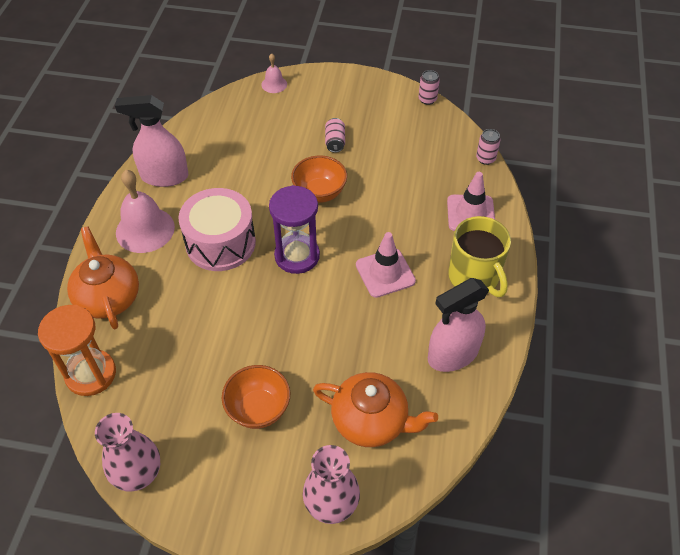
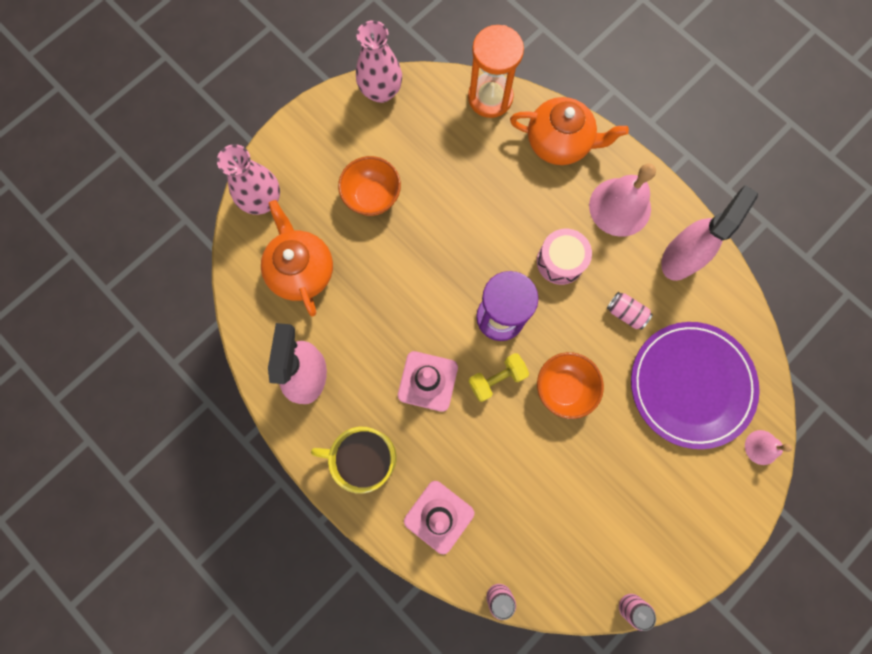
camera: 125 degrees right, 25 degrees up
(220, 243) = (560, 261): pink drum -> pink drum, size x0.65
(260, 131) = (691, 385): none -> purple plate
(335, 142) = (626, 452): pink can -> pink can (626, 313)
(346, 233) = (497, 379): none -> yellow dumbbell
(371, 421) = (301, 270): orange teapot -> orange teapot turned 105 degrees clockwise

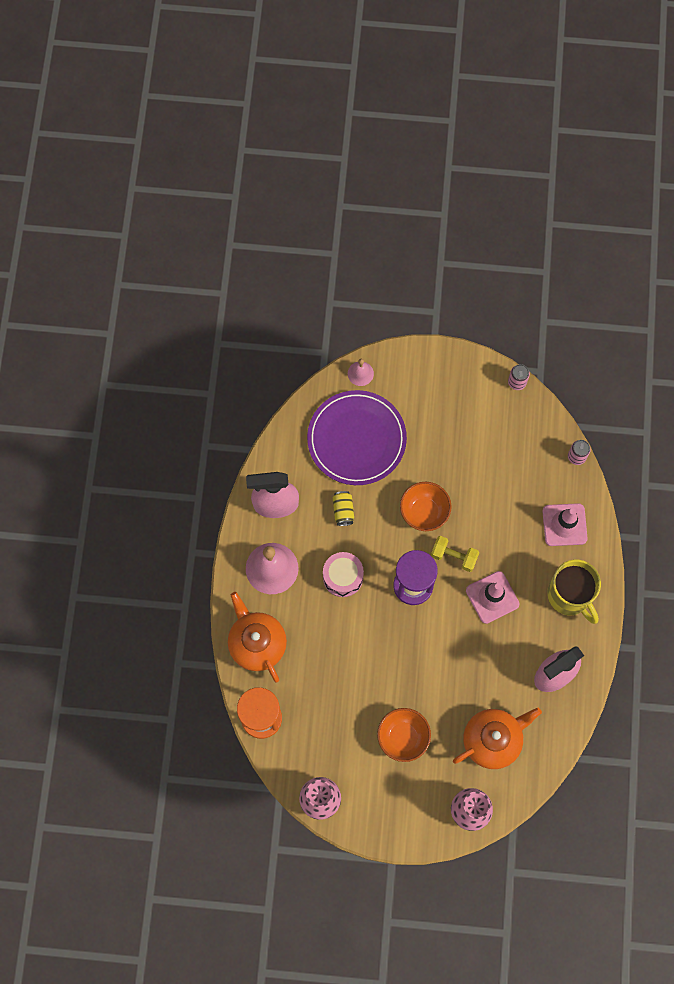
camera: 130 degrees left, 5 degrees down
(301, 270) = (493, 740): orange teapot -> orange teapot turned 150 degrees counterclockwise
(626, 313) = (343, 511): pink can -> yellow can

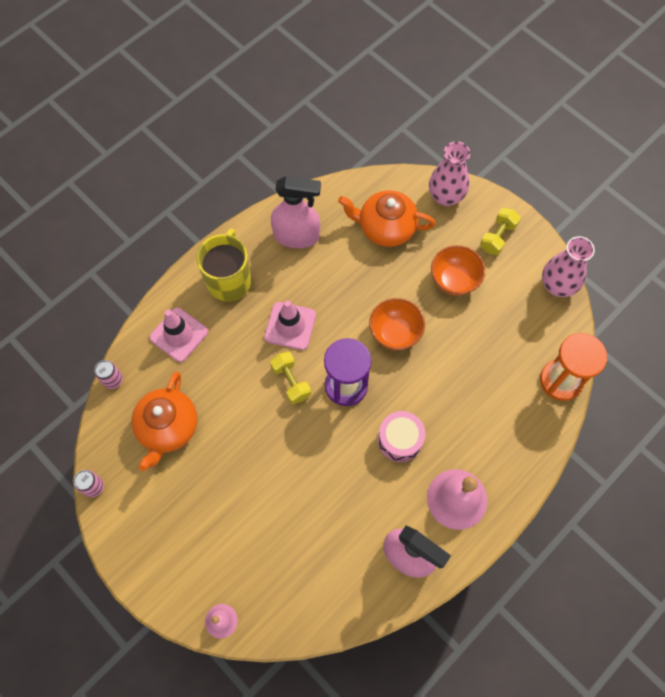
camera: 140 degrees left, 5 degrees down
(257, 643) = (519, 444): orange teapot -> orange teapot (168, 427)
(343, 511) = (351, 498): yellow can -> none
(356, 439) = (282, 556): purple plate -> none
(399, 806) = (497, 237): none -> yellow dumbbell
(424, 512) = (282, 438): orange bowl -> orange bowl (395, 333)

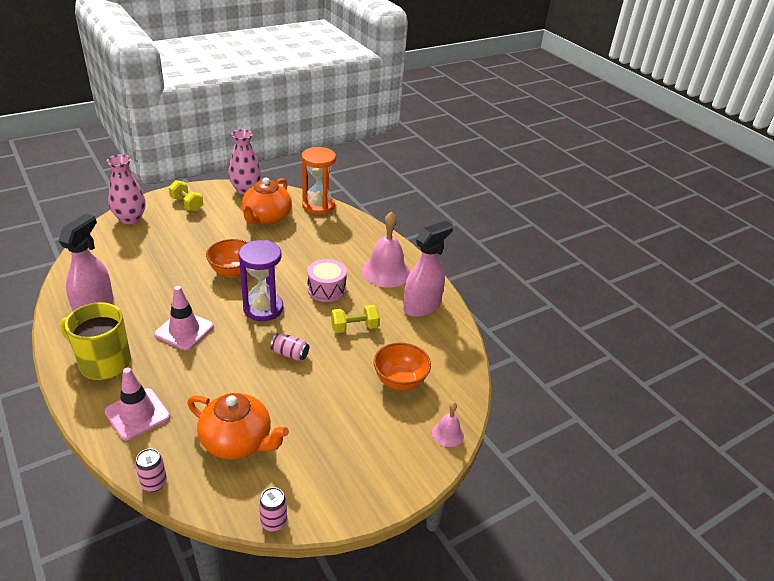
camera: 80 degrees left, 30 degrees down
(287, 435) = (290, 354): none -> pink can
(291, 382) = (240, 341): yellow dumbbell -> yellow dumbbell (354, 327)
(385, 228) = (132, 254): orange teapot -> orange teapot (266, 217)
(454, 280) = (207, 232): orange bowl -> orange bowl (400, 381)

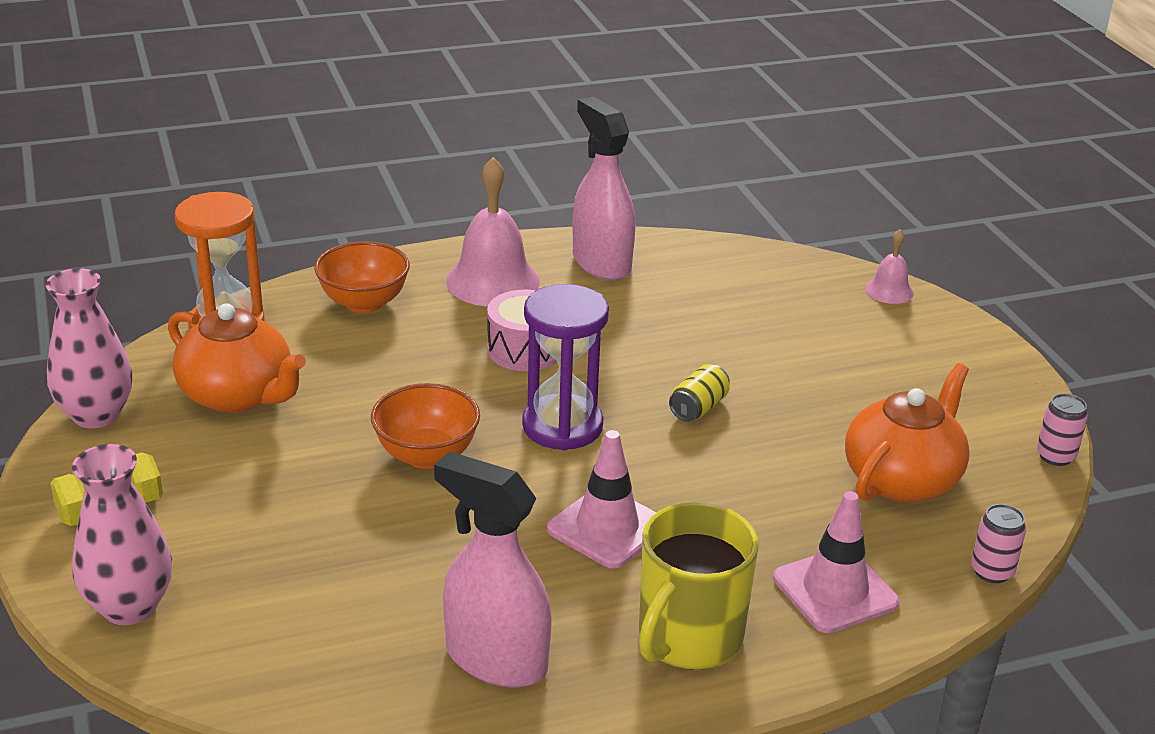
camera: 75 degrees left, 5 degrees down
(290, 354) = (698, 408): pink can -> yellow can
(354, 327) = (642, 334): yellow dumbbell -> none
(400, 381) = (779, 311): orange bowl -> orange bowl (364, 303)

